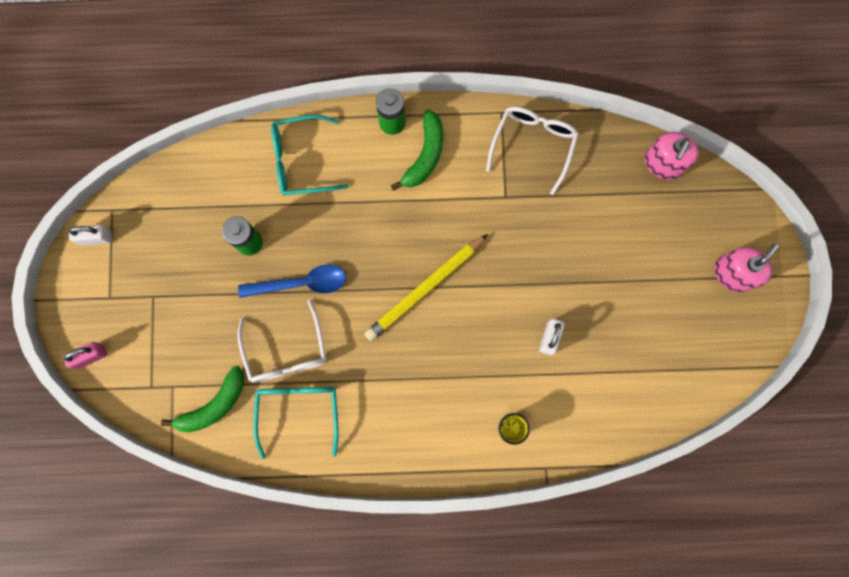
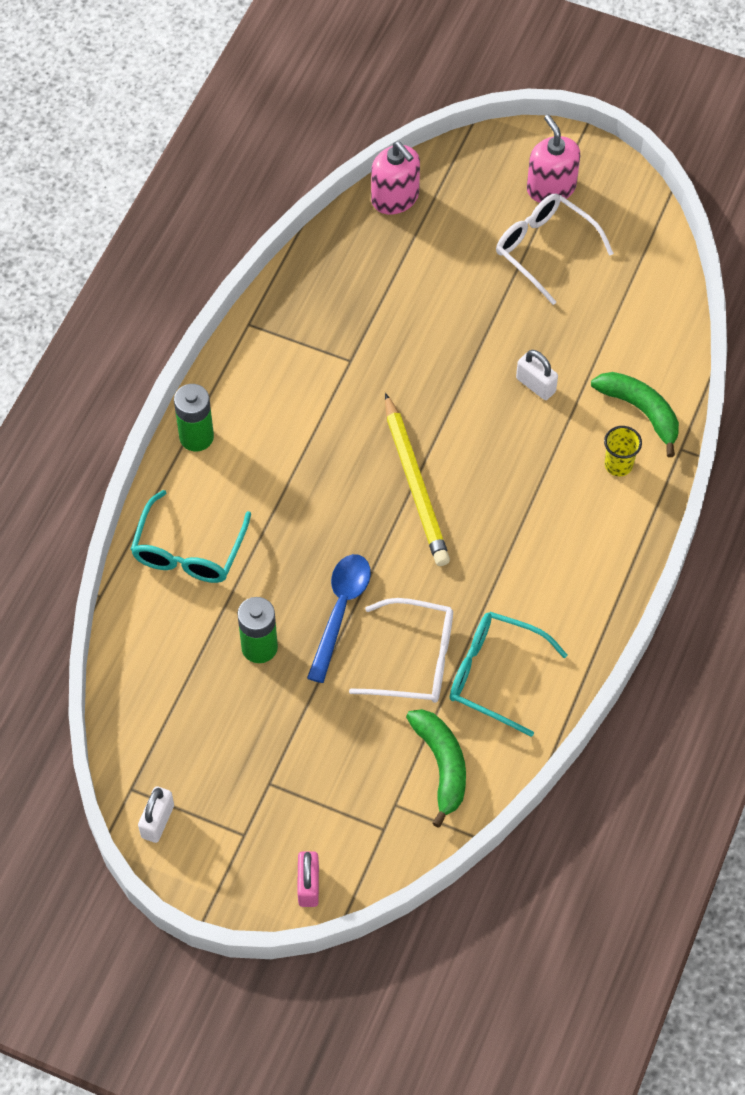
camera: 65 degrees left, 20 degrees down
(425, 155) = (256, 420): green banana -> green banana (641, 411)
(533, 145) = (304, 309): white glasses -> white glasses (544, 249)

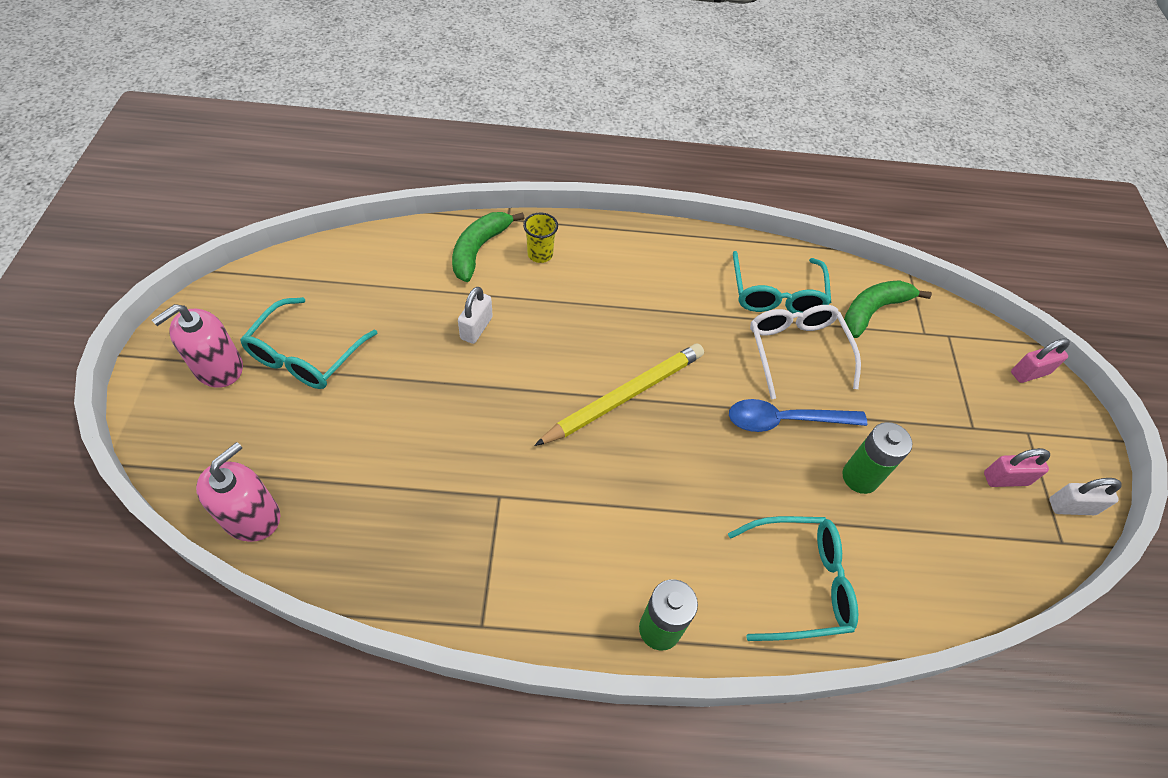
camera: 115 degrees left, 5 degrees down
(207, 778) = (1005, 479): none -> pink padlock
(544, 249) = (305, 355): white glasses -> turquoise glasses

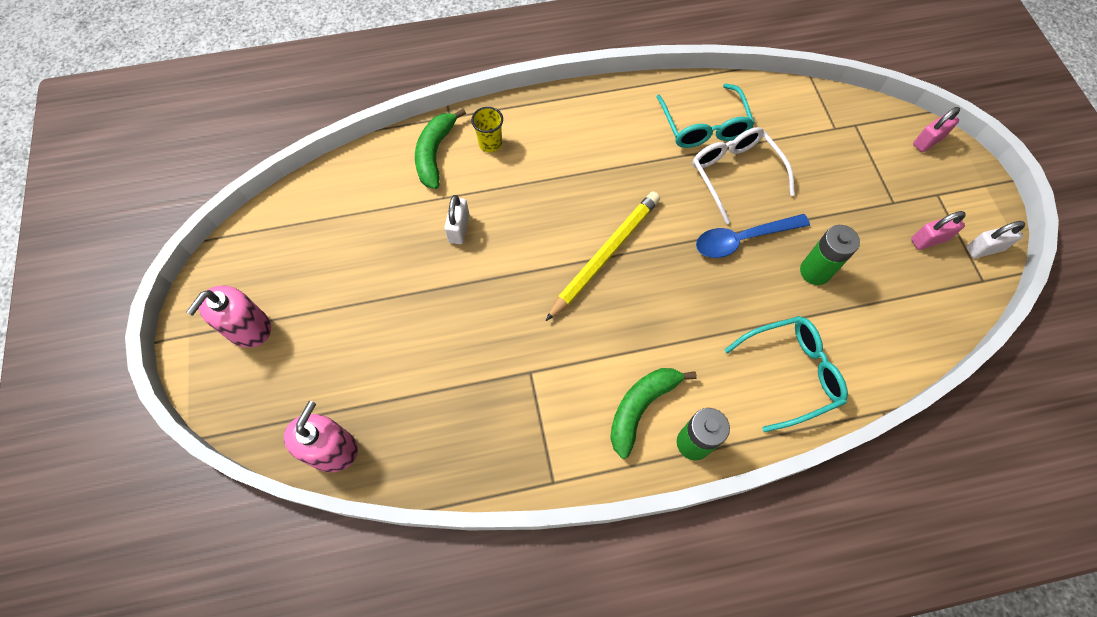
camera: 10 degrees left, 10 degrees up
(305, 355) = (320, 295): turquoise glasses -> none
(873, 311) = (788, 119): green banana -> green banana (641, 407)

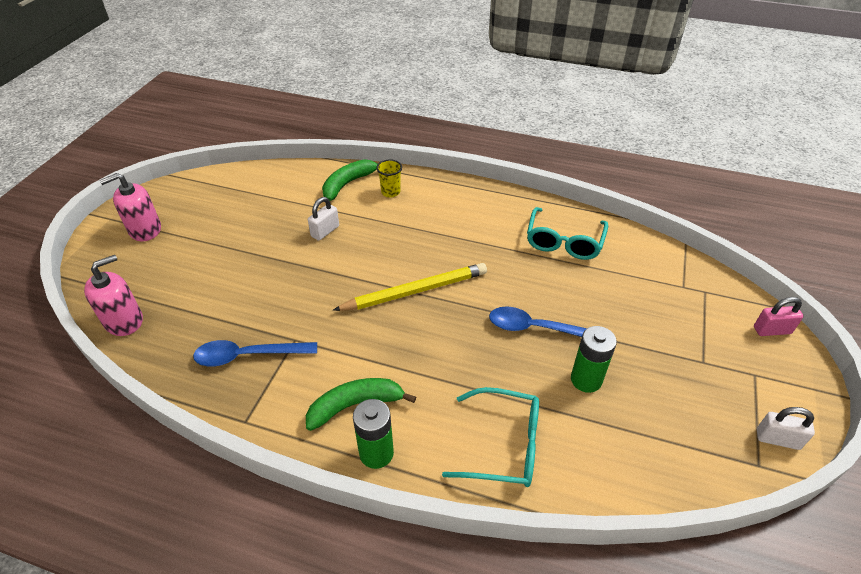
camera: 30 degrees right, 20 degrees down
(499, 415) = (248, 356): none -> blue spoon
(735, 174) = (566, 282): white glasses -> none
(929, 240) = (720, 405): pink padlock -> none

